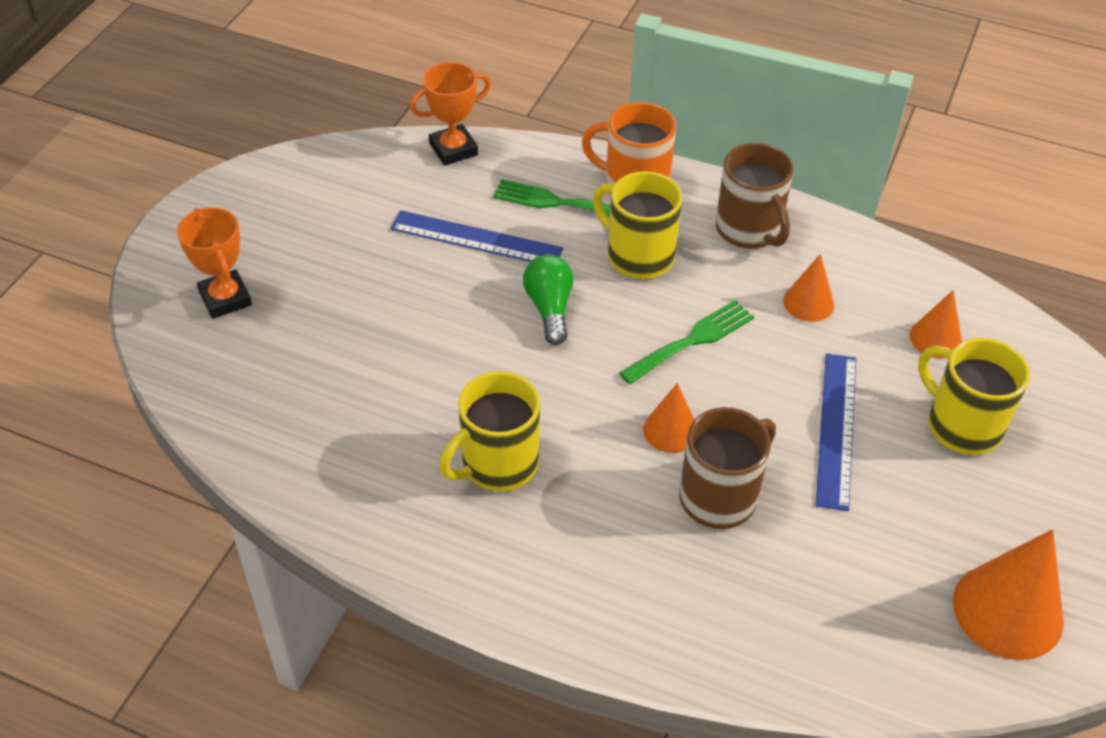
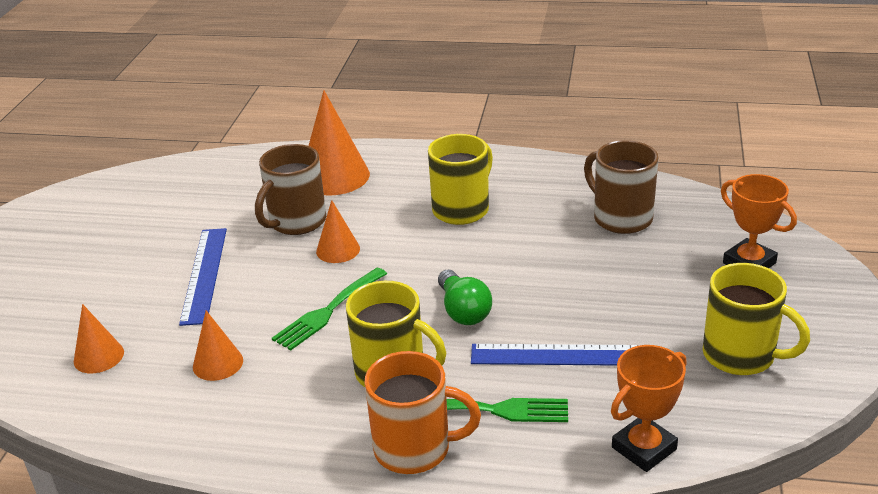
camera: 170 degrees right, 15 degrees down
(749, 230) = (277, 424): brown mug -> brown mug (621, 218)
(961, 425) = (98, 296): yellow mug -> yellow mug (741, 356)
(1007, 610) = (103, 205): orange cone -> orange cone (334, 176)

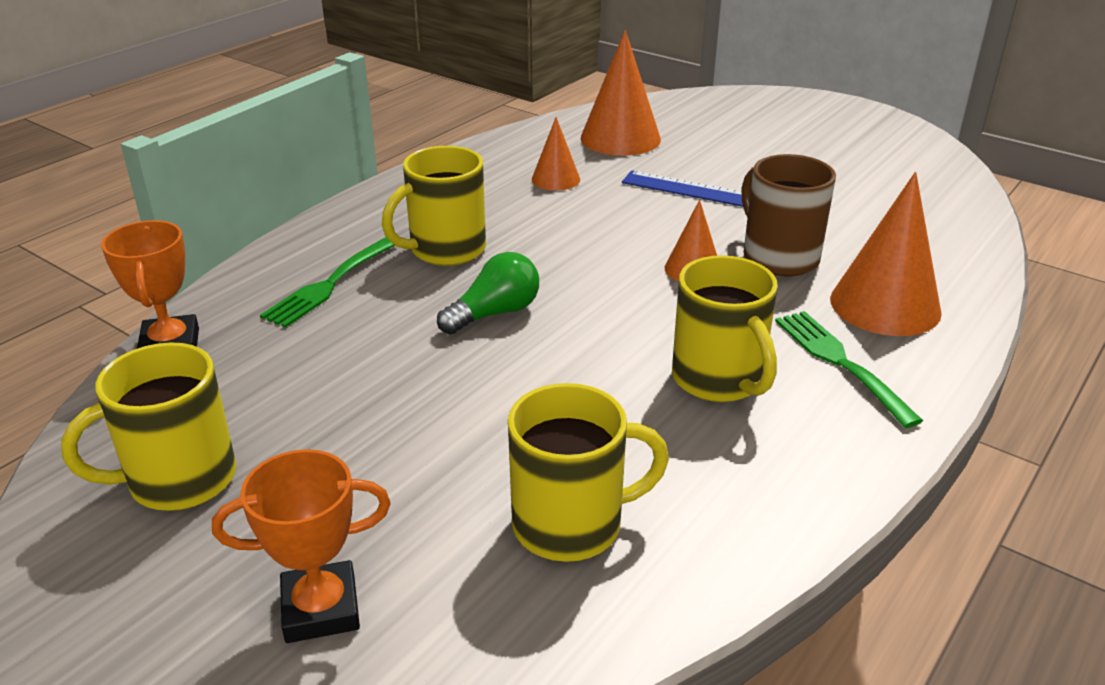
camera: 115 degrees right, 0 degrees up
(98, 356) = (620, 138): orange cone -> orange cone, size x1.78
(328, 311) = (579, 240): green fork -> green fork (839, 362)
(415, 449) = (337, 236): orange mug -> none
(463, 311) = (494, 313): green light bulb -> green light bulb turned 135 degrees clockwise
(561, 355) = (349, 349): blue ruler -> none
(621, 218) = (571, 524): brown mug -> yellow mug

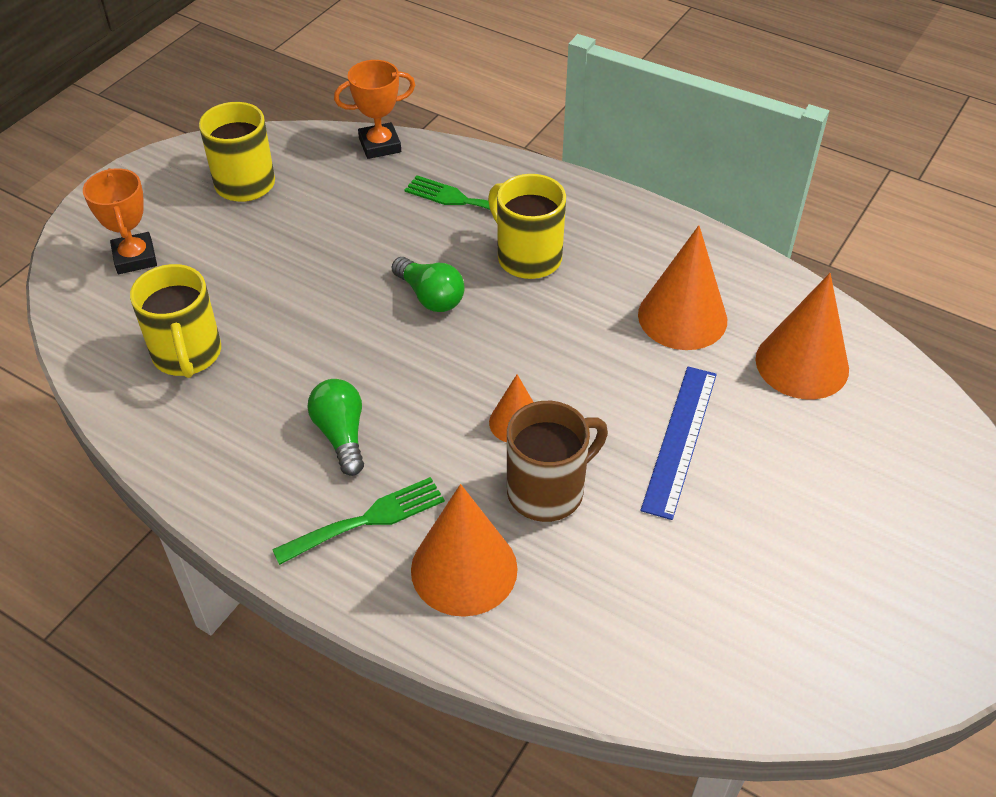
camera: 85 degrees right, 15 degrees up
(555, 179) = (682, 317): orange cone -> orange cone, size x1.78
(718, 380) = (341, 435): yellow mug -> green light bulb

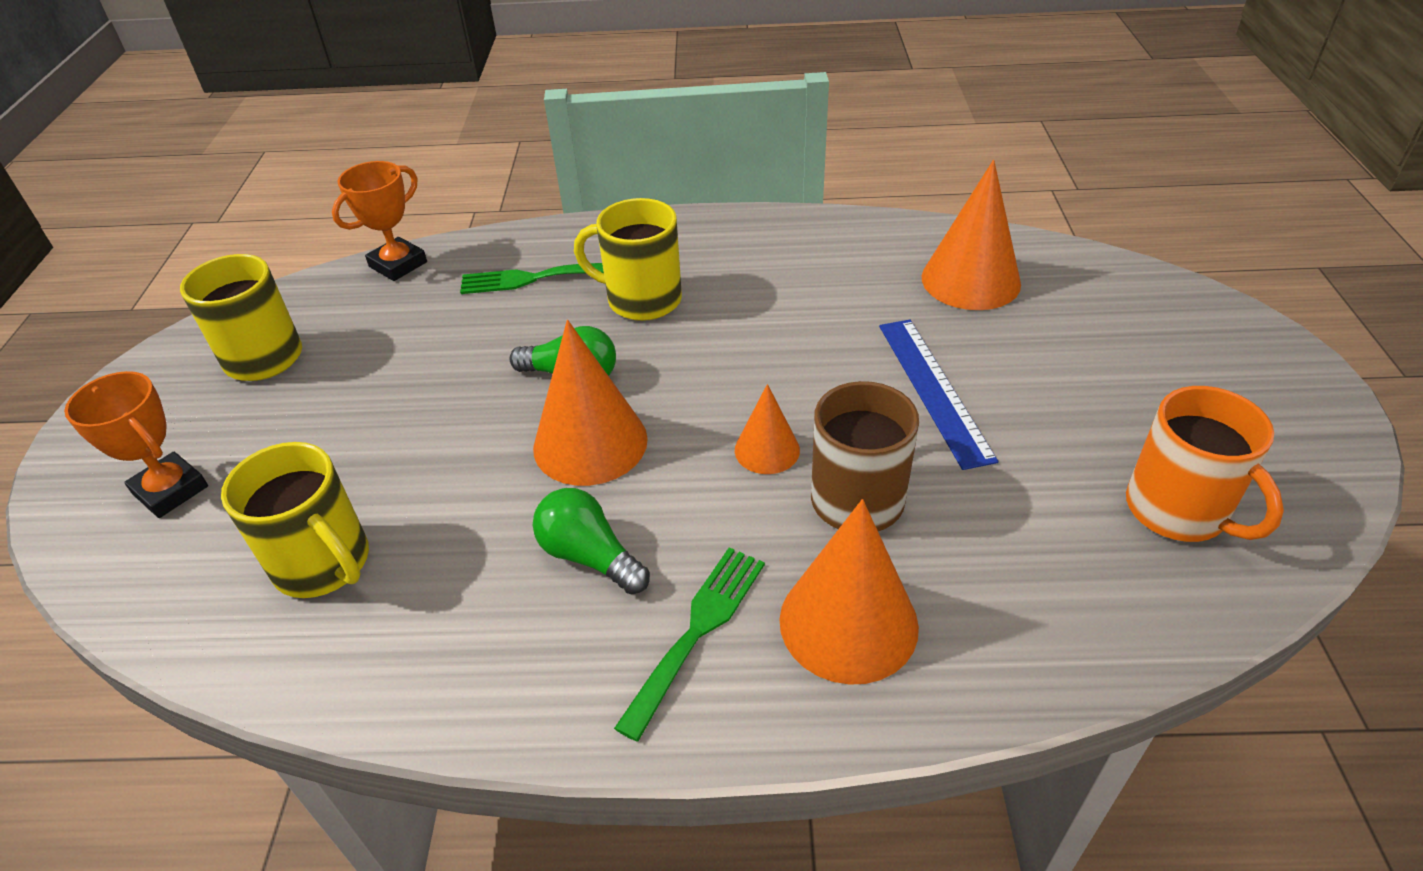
camera: 30 degrees left, 5 degrees down
(682, 317) = (834, 288): orange cone -> orange cone (590, 443)
(772, 628) = (1178, 511): none -> orange mug

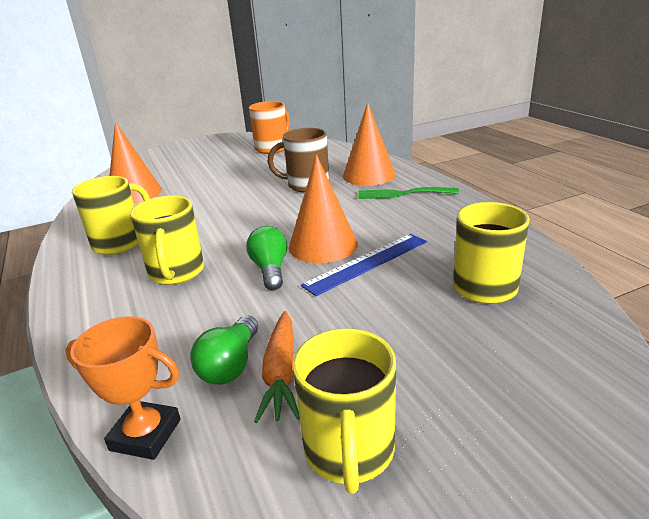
camera: 115 degrees left, 15 degrees down
(171, 490) = (527, 392): orange trophy -> none
(381, 342) = (281, 373): none -> orange carrot
(533, 278) = (158, 329): green fork -> none
(589, 556) = (393, 222): green light bulb -> green light bulb (230, 365)
(767, 450) = (293, 206): orange cone -> none
(773, 261) = (120, 243): none -> yellow mug
(933, 389) = (228, 186): blue ruler -> blue ruler (367, 263)

